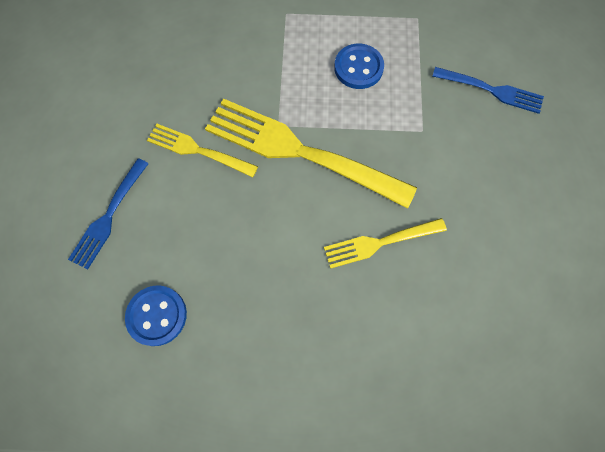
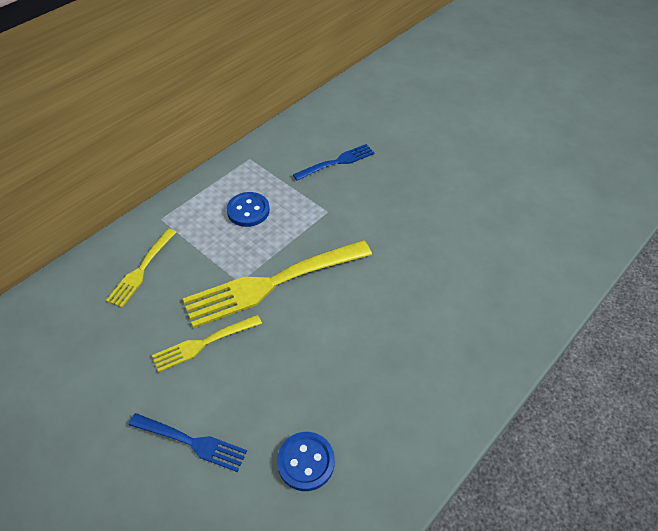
camera: 50 degrees left, 20 degrees down
(109, 215) = (190, 442): blue fork -> blue fork turned 45 degrees counterclockwise
(381, 242) = (380, 285): yellow fork -> yellow fork (142, 269)

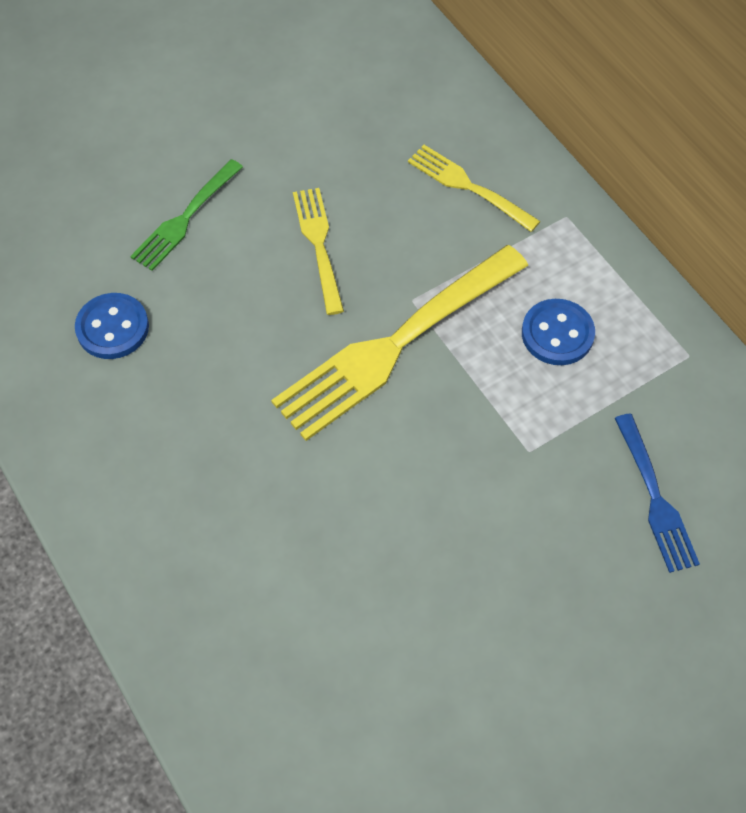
camera: 105 degrees right, 10 degrees up
(190, 442) = (186, 217): blue fork -> green fork
(273, 282) = (397, 343): yellow fork -> yellow fork turned 120 degrees counterclockwise

